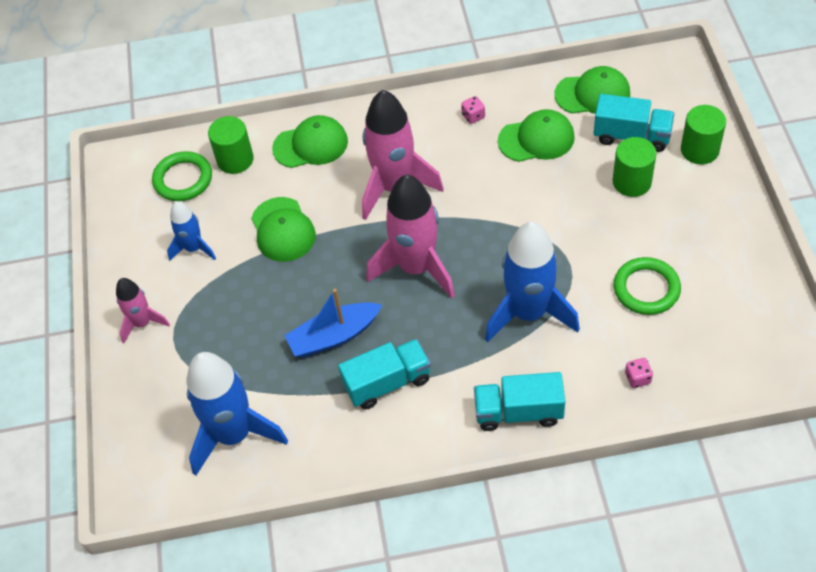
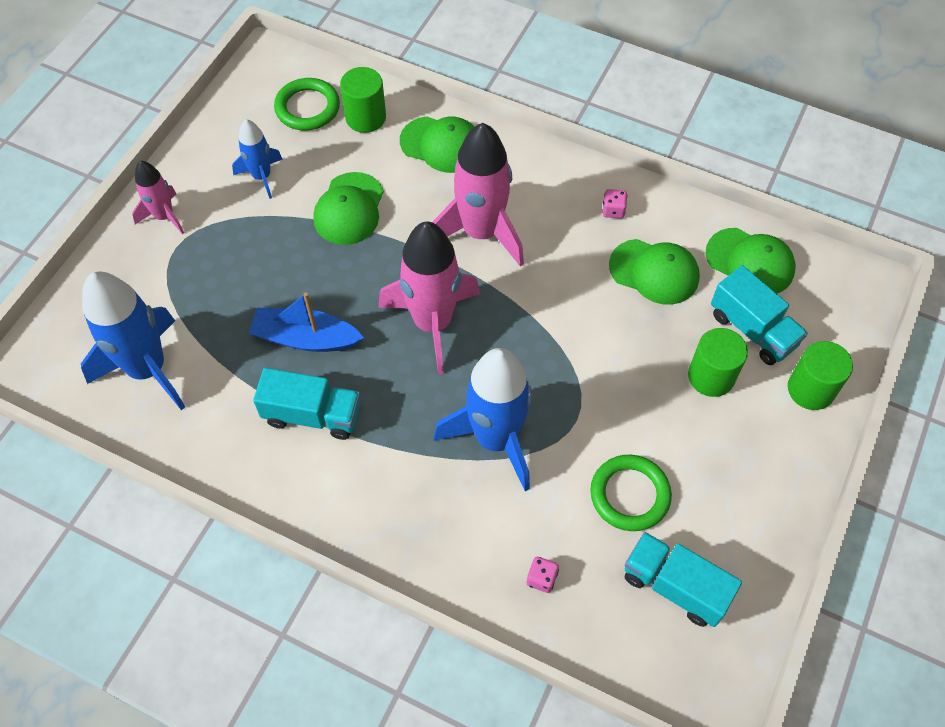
camera: 30 degrees right, 5 degrees up
(518, 412) = (402, 529): turquoise truck -> turquoise truck (675, 586)

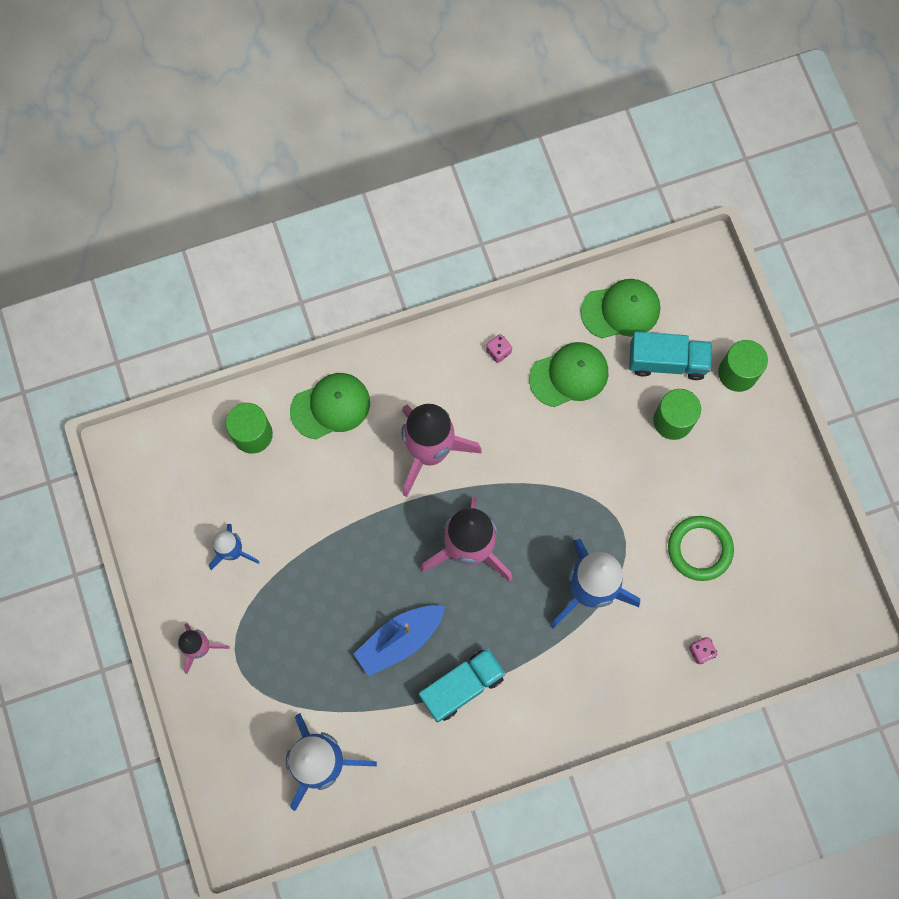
camera: 45 degrees left, 15 degrees up
(307, 108) = (201, 465): green ring -> none
(349, 209) = (322, 518): green cap -> none
(675, 586) = (776, 581): turquoise truck -> none

